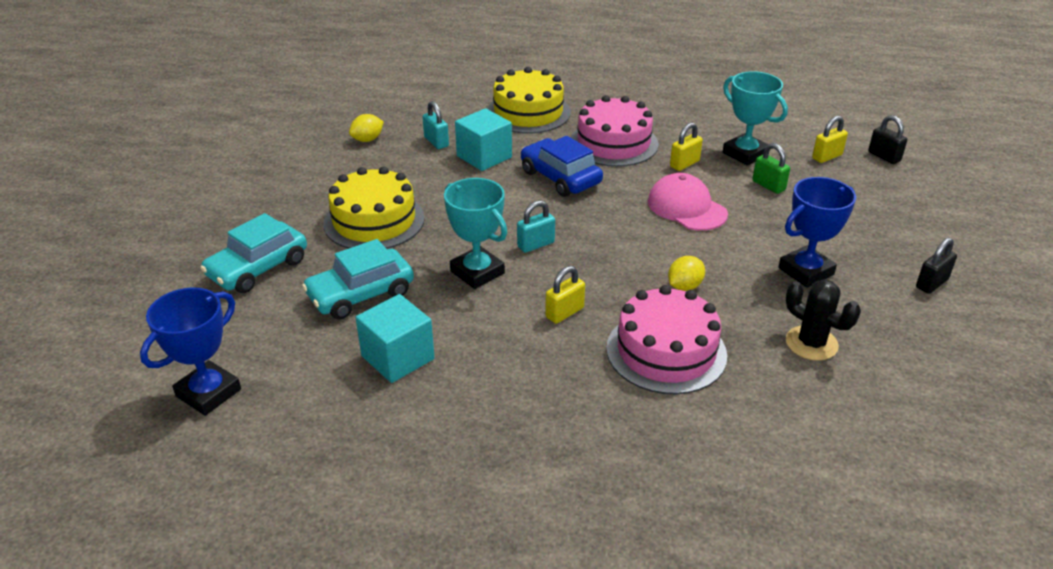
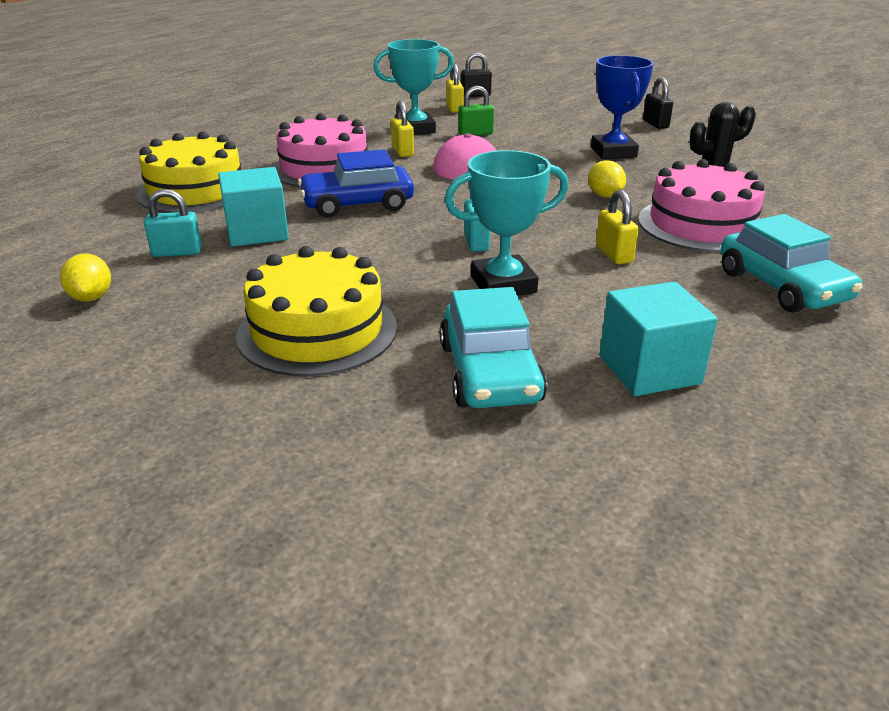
camera: 65 degrees left, 5 degrees down
(208, 393) = (670, 571): blue trophy -> none
(258, 268) = (341, 459): turquoise car -> turquoise car (782, 286)

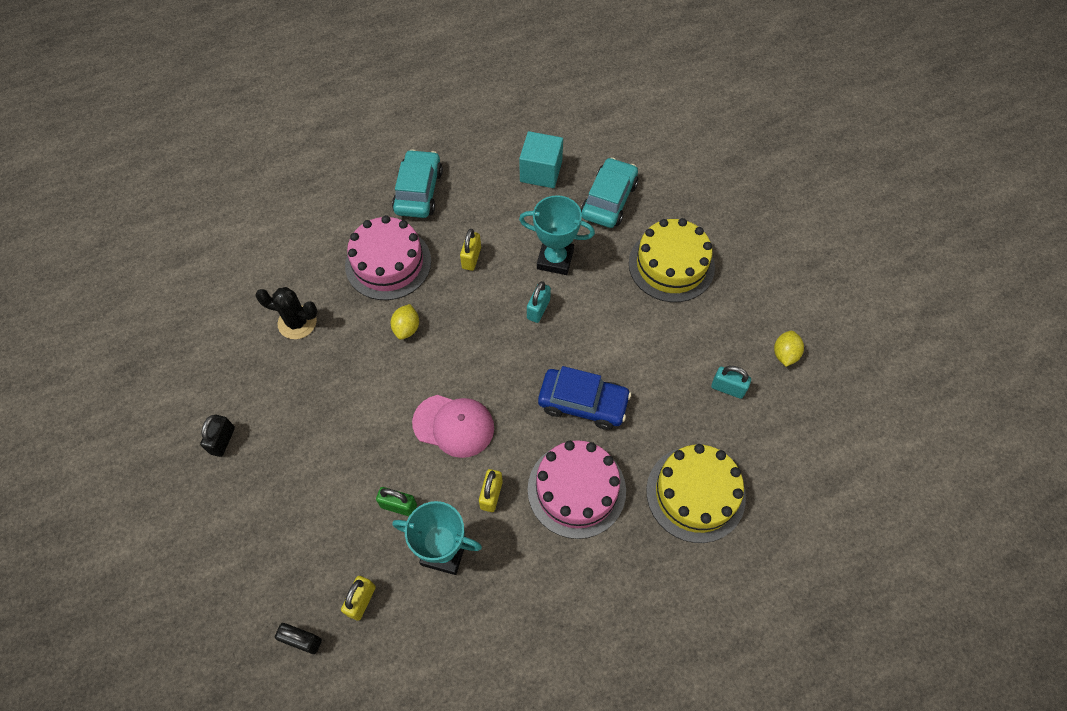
camera: 150 degrees left, 30 degrees up
(257, 232) = (669, 392): turquoise cube -> none
(613, 152) = (325, 398): blue trophy -> none

